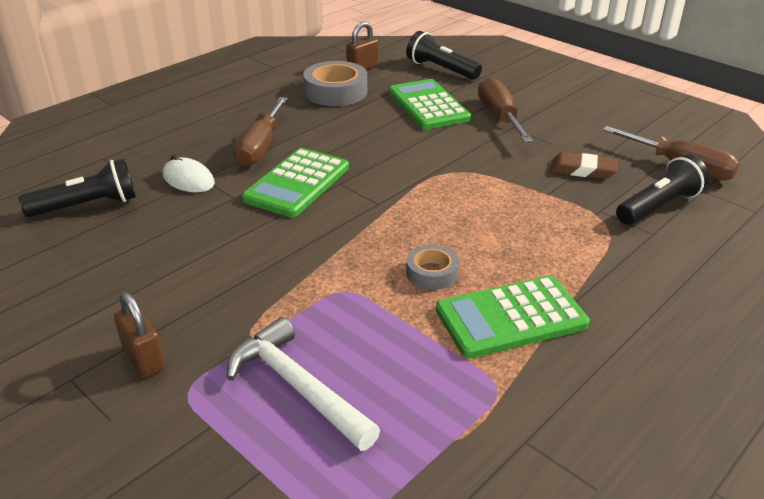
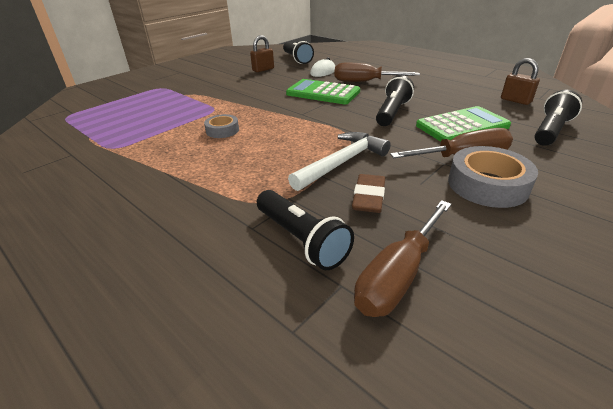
camera: 90 degrees right, 0 degrees up
(144, 359) = (184, 80): brown padlock -> brown padlock (263, 69)
(298, 387) = (149, 105): white hammer -> white hammer (341, 163)
(336, 92) = (460, 95): grey tape -> grey tape (487, 185)
(384, 138) = (392, 112): none -> black flashlight
(511, 317) = (168, 153): green calculator -> none

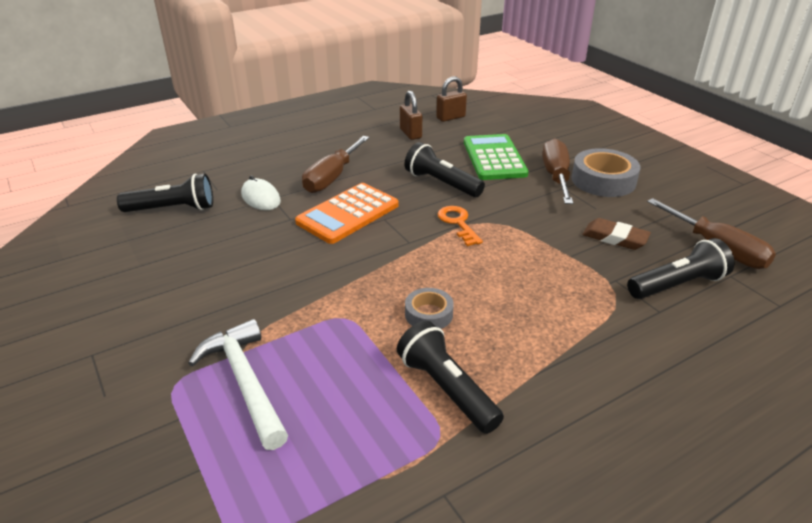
camera: 75 degrees left, 0 degrees up
(263, 69) = (192, 249): brown padlock -> brown padlock (410, 133)
(323, 93) = (348, 214): green calculator -> orange calculator
(338, 125) = (458, 223): none -> orange key
(341, 163) = (548, 239): white hammer -> white hammer (245, 382)
(551, 131) = (521, 126): black flashlight -> black flashlight (447, 389)

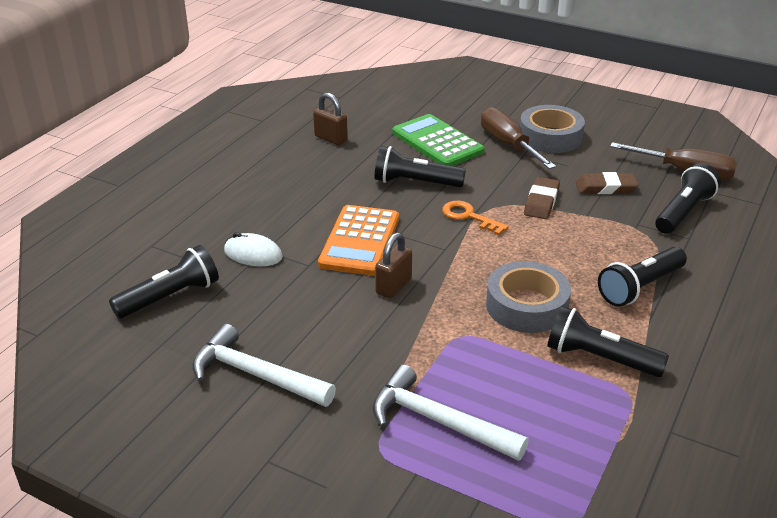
camera: 30 degrees left, 0 degrees up
(160, 286) = (256, 375): none -> white hammer
(332, 177) = (302, 209): brown screwdriver -> none
(428, 314) = (526, 306): grey tape -> grey tape, size x1.75
(450, 117) = (352, 110): brown padlock -> brown padlock (393, 286)
(537, 231) = (541, 202): none -> brown eraser
(557, 339) = (640, 287): none -> black flashlight

